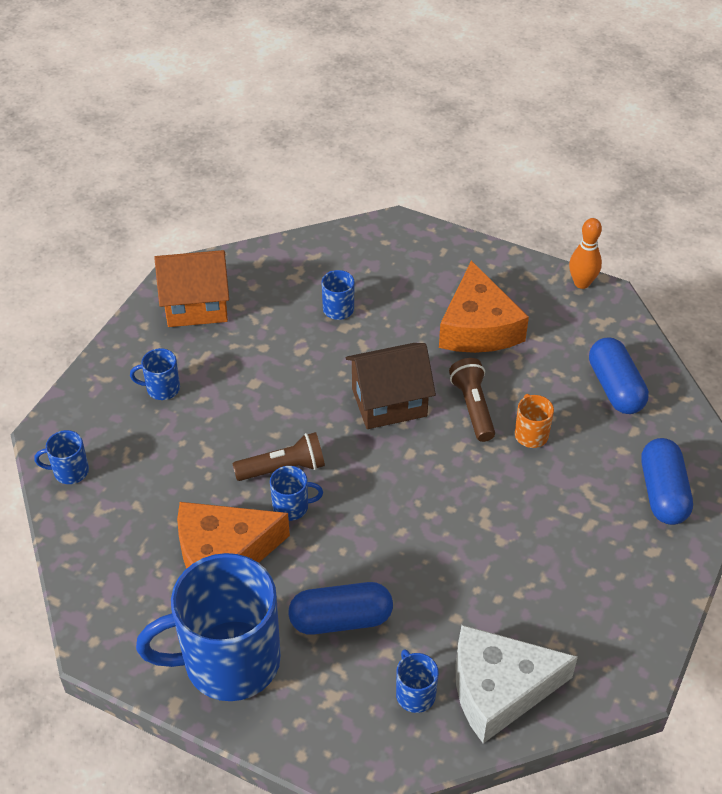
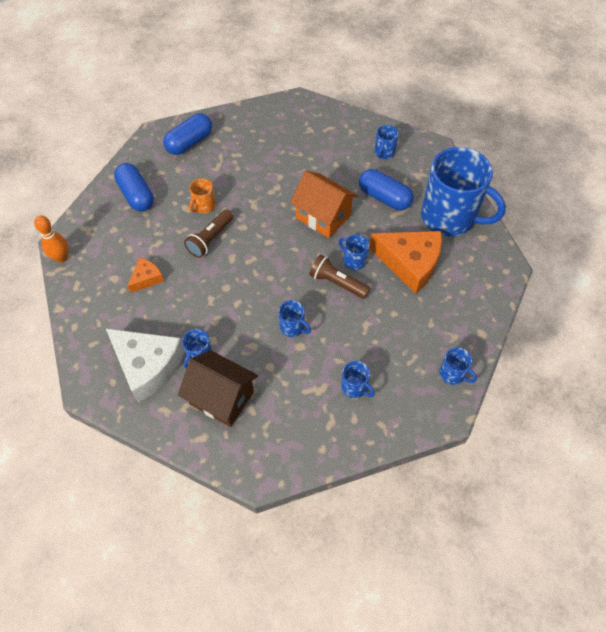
camera: 135 degrees left, 10 degrees up
(196, 306) = (276, 435): orange house -> orange house (323, 216)
(280, 393) = (292, 327): none -> blue mug
(389, 402) = (245, 275): brown house -> brown house (221, 398)
(478, 327) = (146, 278): orange cheese -> orange cheese, size x0.50
(499, 689) = (350, 131): white cheese -> white cheese (148, 366)
(615, 387) = (136, 195): blue capsule -> blue capsule turned 60 degrees counterclockwise

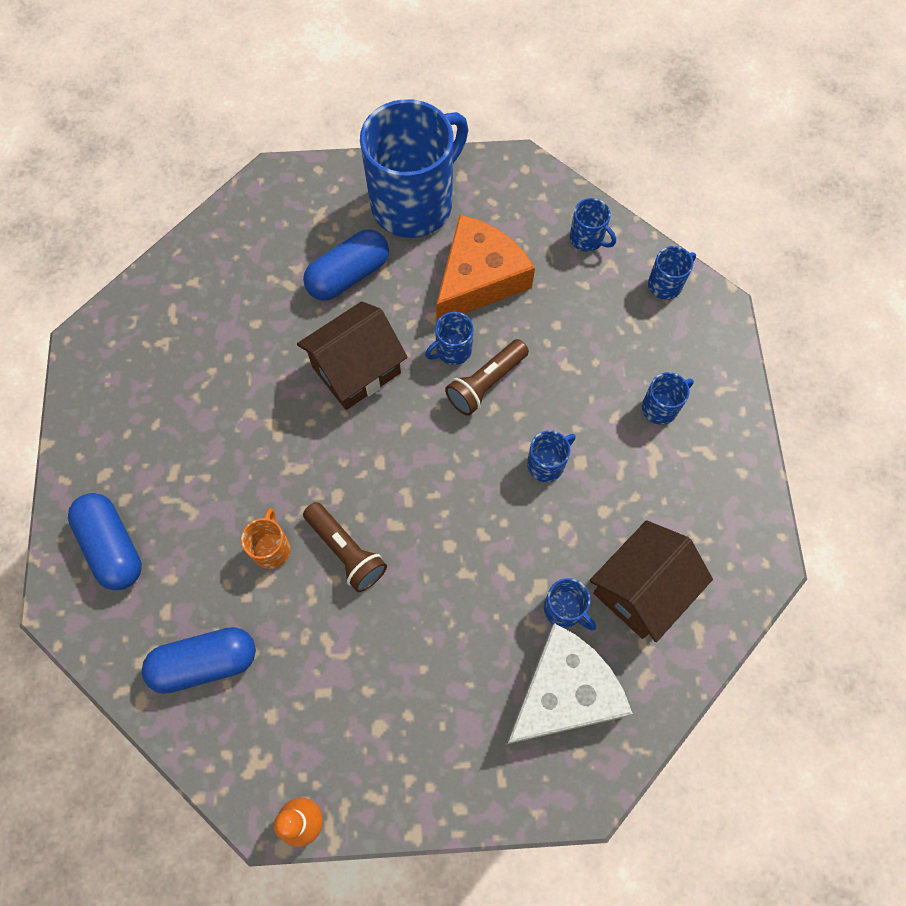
camera: 75 degrees left, 10 degrees up
(146, 278) = (395, 670): orange cheese -> none
(204, 206) = (271, 548): orange mug -> orange mug turned 135 degrees counterclockwise
(323, 216) = (356, 370): orange house -> brown house
(384, 152) = (258, 248): blue mug -> blue mug (587, 239)

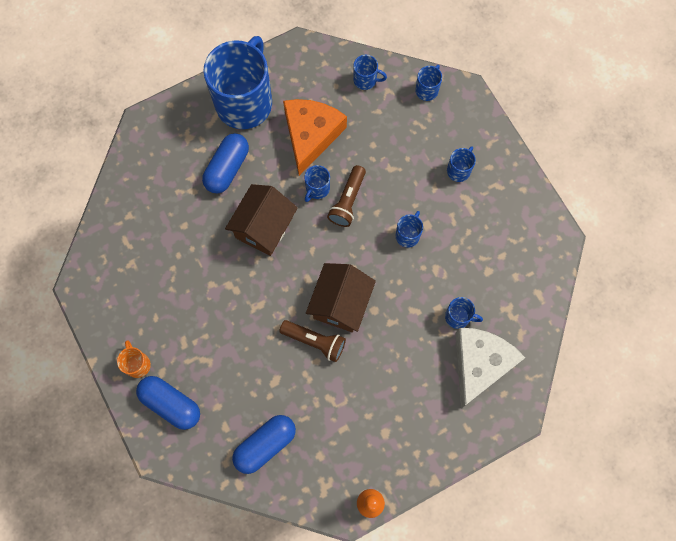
camera: 25 degrees left, 5 degrees up
(271, 548) = (269, 360): orange mug -> orange mug (137, 364)
(641, 589) = (496, 285): brown house -> brown house (340, 304)

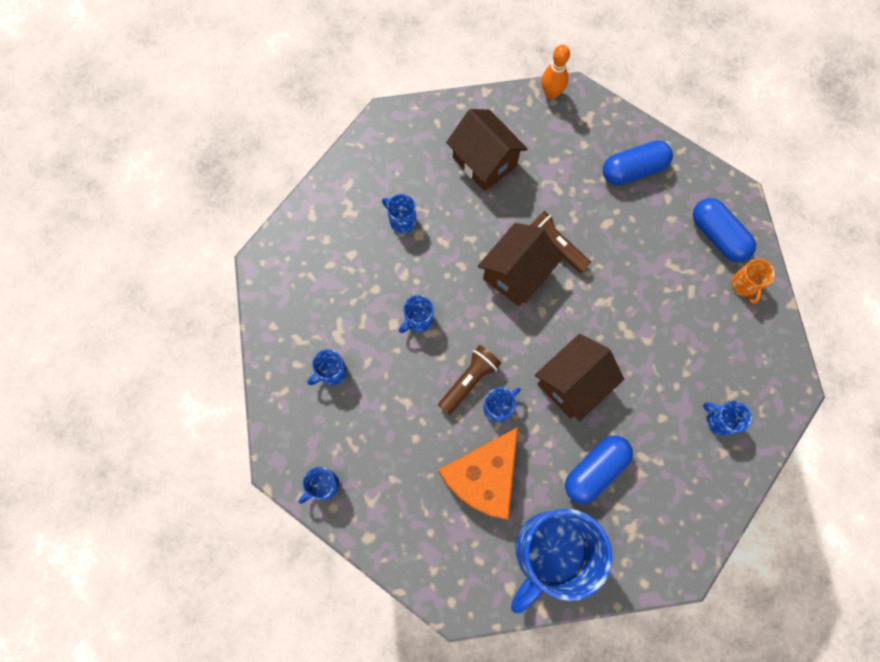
camera: 160 degrees left, 0 degrees up
(365, 80) = (391, 526): blue mug -> blue mug (719, 420)
(407, 402) = (484, 162): none -> brown house
(479, 364) = (400, 172): white cheese -> none

